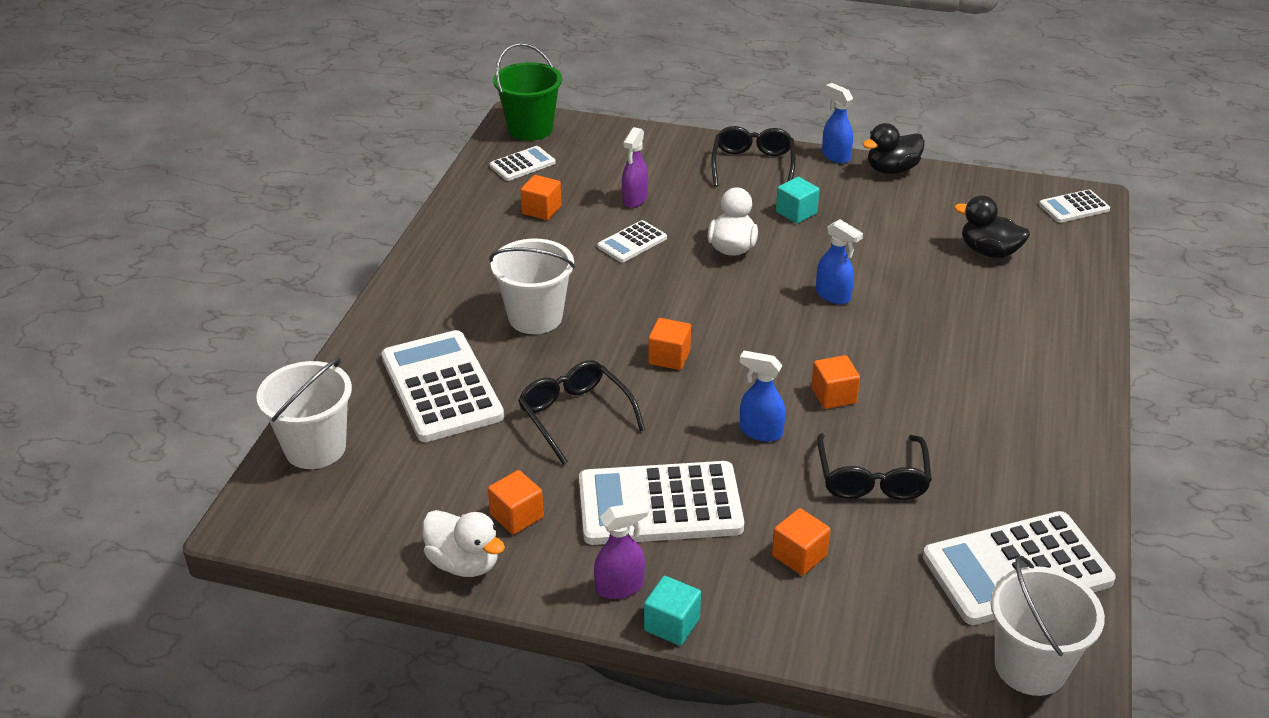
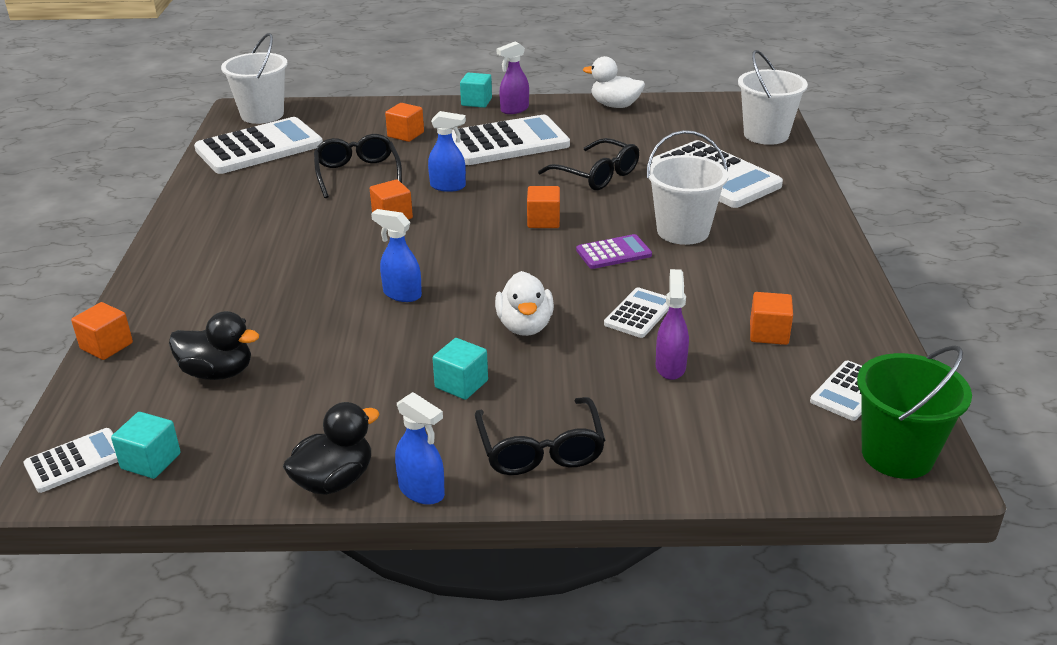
camera: 165 degrees right, 5 degrees down
(516, 516) = (599, 126): orange cube -> orange cube (106, 346)
(618, 304) = (613, 253): none -> purple calculator
(1020, 199) = (151, 461): none -> turquoise cube

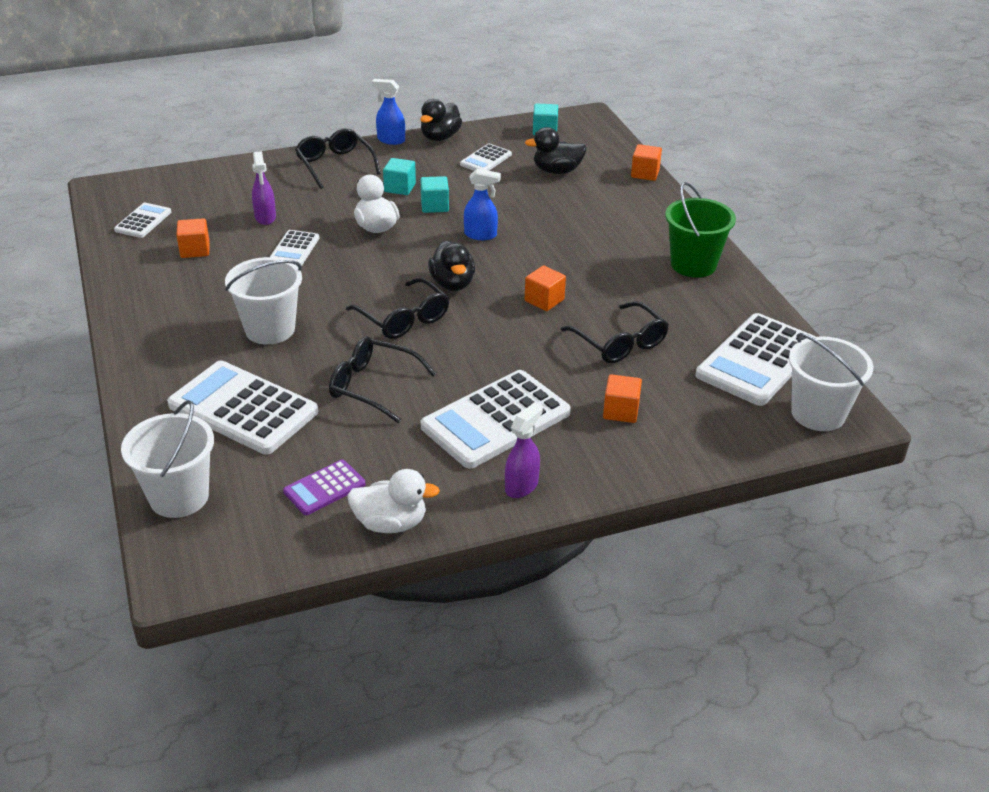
camera: 160 degrees right, 5 degrees up
(75, 461) = (584, 125): white calculator -> white calculator (485, 159)
(448, 186) = (518, 343): blue spray bottle -> none
(473, 245) = (452, 284): none -> black duck
(476, 102) = (581, 493): turquoise cube -> turquoise cube (434, 206)
(543, 221) = (403, 319): orange cube -> black glasses
(613, 253) = (328, 296): purple calculator -> purple calculator (324, 488)
(897, 455) = (122, 192): green bucket -> green bucket (693, 264)

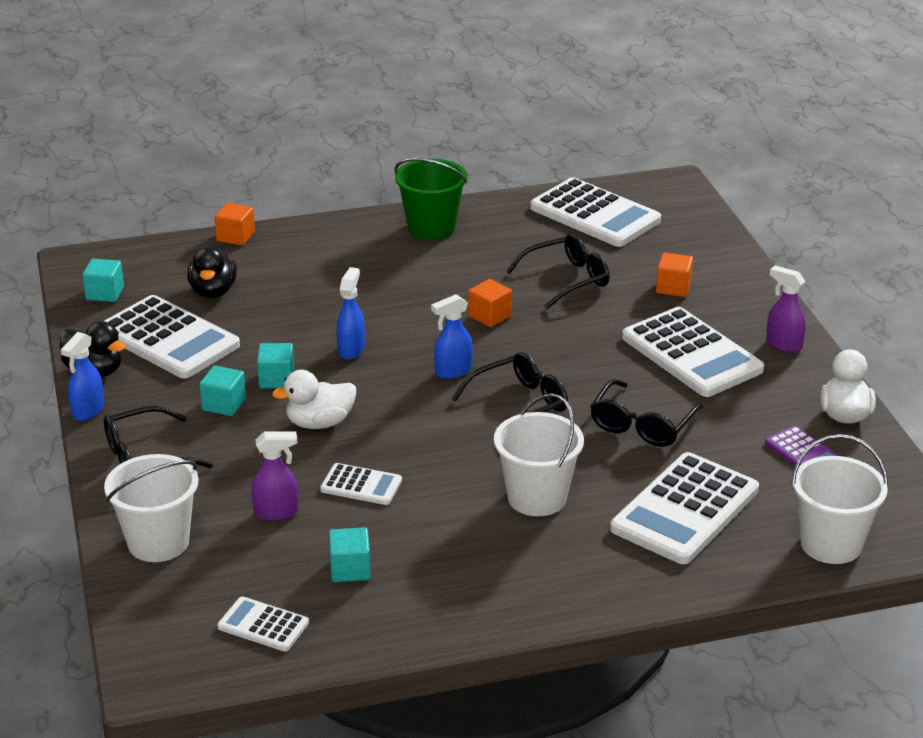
camera: 85 degrees left, 5 degrees down
(195, 250) = (350, 569): orange cube -> turquoise cube
(452, 284) = (453, 371): black duck -> blue spray bottle
(485, 159) = (168, 339): white calculator -> white calculator, size x1.99
(818, 413) = (670, 197): white bucket -> white bucket (158, 542)

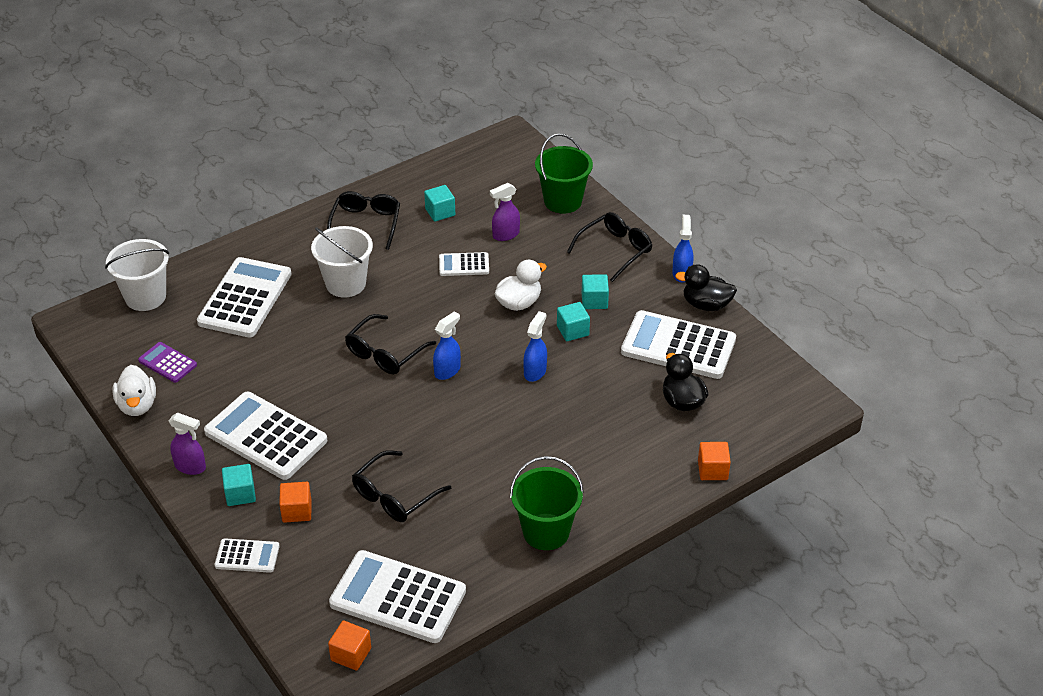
camera: 160 degrees right, 10 degrees up
(105, 293) = (764, 377): turquoise cube -> turquoise cube (240, 494)
(158, 542) = (563, 201): white bucket -> green bucket
(263, 625) = (470, 172): white calculator -> white calculator (247, 556)
(351, 349) = (535, 371): blue spray bottle -> blue spray bottle turned 150 degrees counterclockwise
(490, 316) = (443, 434): orange cube -> orange cube (351, 654)
(642, 425) = (289, 358): black glasses -> black glasses (366, 224)

